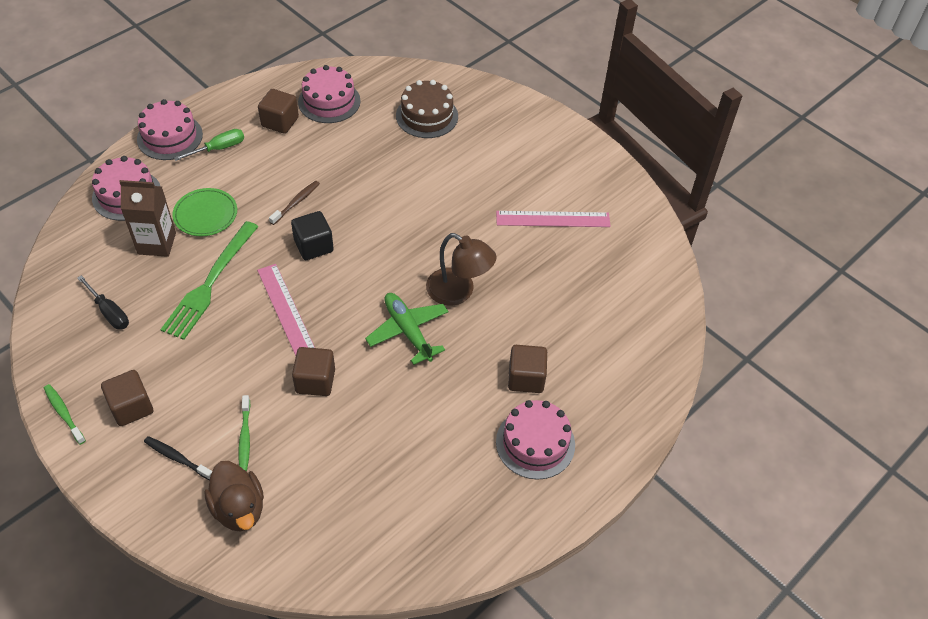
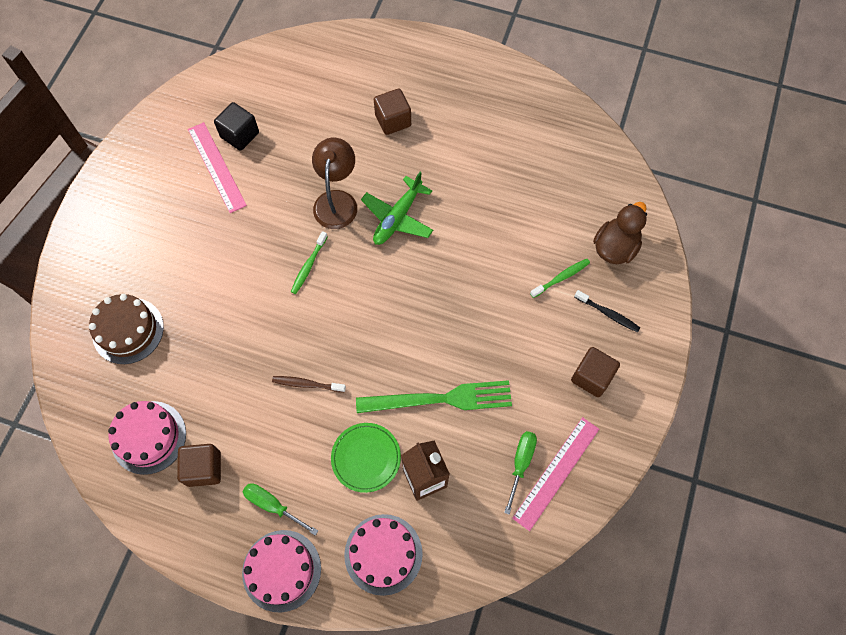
camera: 115 degrees left, 15 degrees up
(64, 413) = (630, 425): green toothbrush -> green toothbrush (308, 266)
(109, 312) = (521, 463): black screwdriver -> green screwdriver
(177, 458) = (608, 313): black toothbrush -> black toothbrush turned 60 degrees counterclockwise
(287, 311) = (432, 318): pink ruler -> pink ruler (556, 472)
(314, 246) = (350, 338): black cube -> black cube (240, 135)
(315, 381) = (483, 258): brown cube -> none
(535, 443) = (444, 93): pink cake -> none

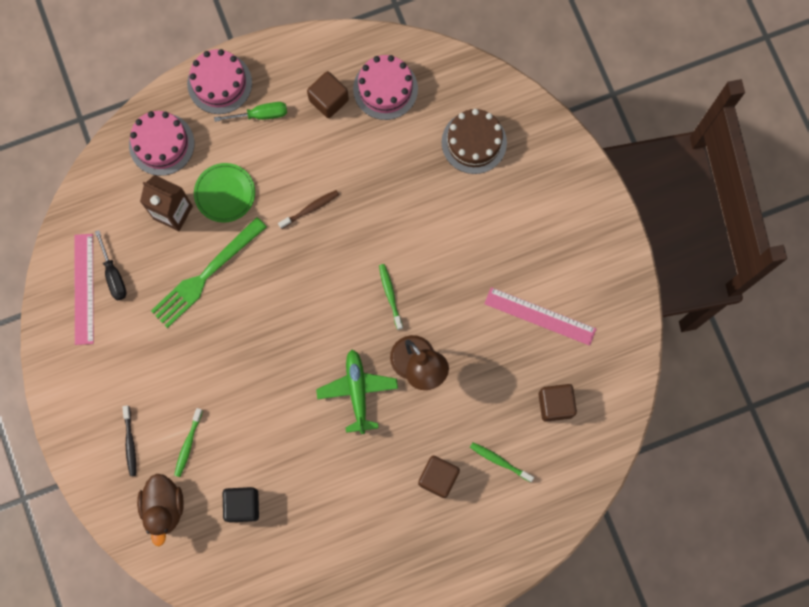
camera: 140 degrees right, 10 degrees up
(240, 135) = (550, 359): black cube -> black cube (242, 505)
(340, 99) = (499, 461): none -> green toothbrush
(521, 463) = (114, 275): green screwdriver -> black screwdriver
(591, 377) = (107, 380): brown cube -> brown cube (555, 404)
(608, 313) = (130, 443): black toothbrush -> black toothbrush turned 90 degrees counterclockwise

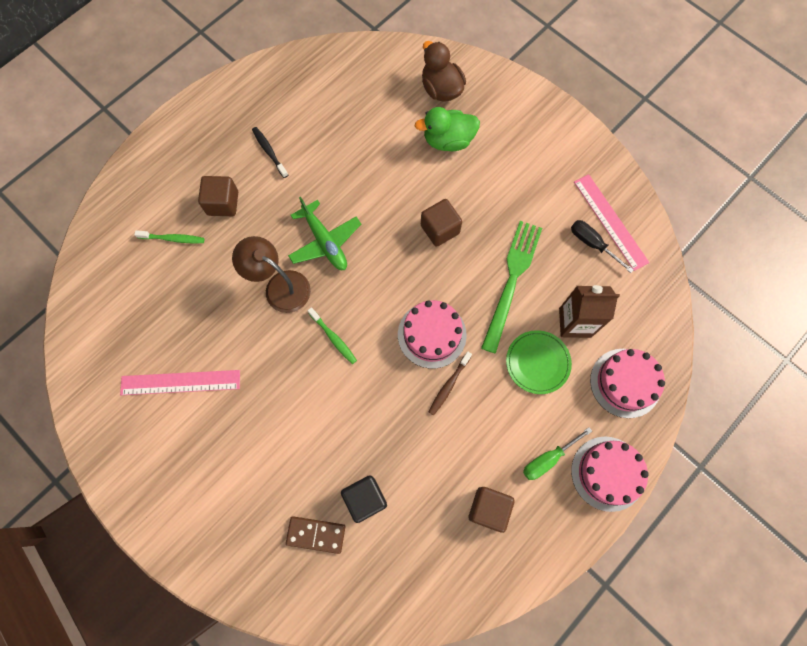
camera: 155 degrees right, 5 degrees down
(130, 443) = (496, 122): black toothbrush -> black toothbrush (269, 152)
(188, 444) = (448, 140): green toothbrush -> green duck
(242, 505) = (379, 116): black cube -> black cube (365, 499)
(385, 89) = (436, 551): pink cake -> pink cake (432, 334)
(474, 142) = (316, 534): brown cake -> brown domino
(555, 404) = (138, 308): brown cube -> brown cube (440, 229)

